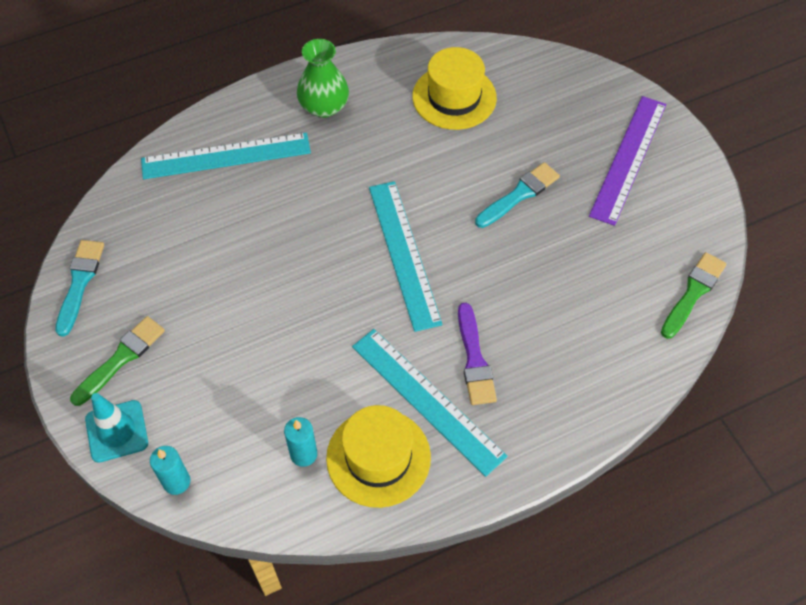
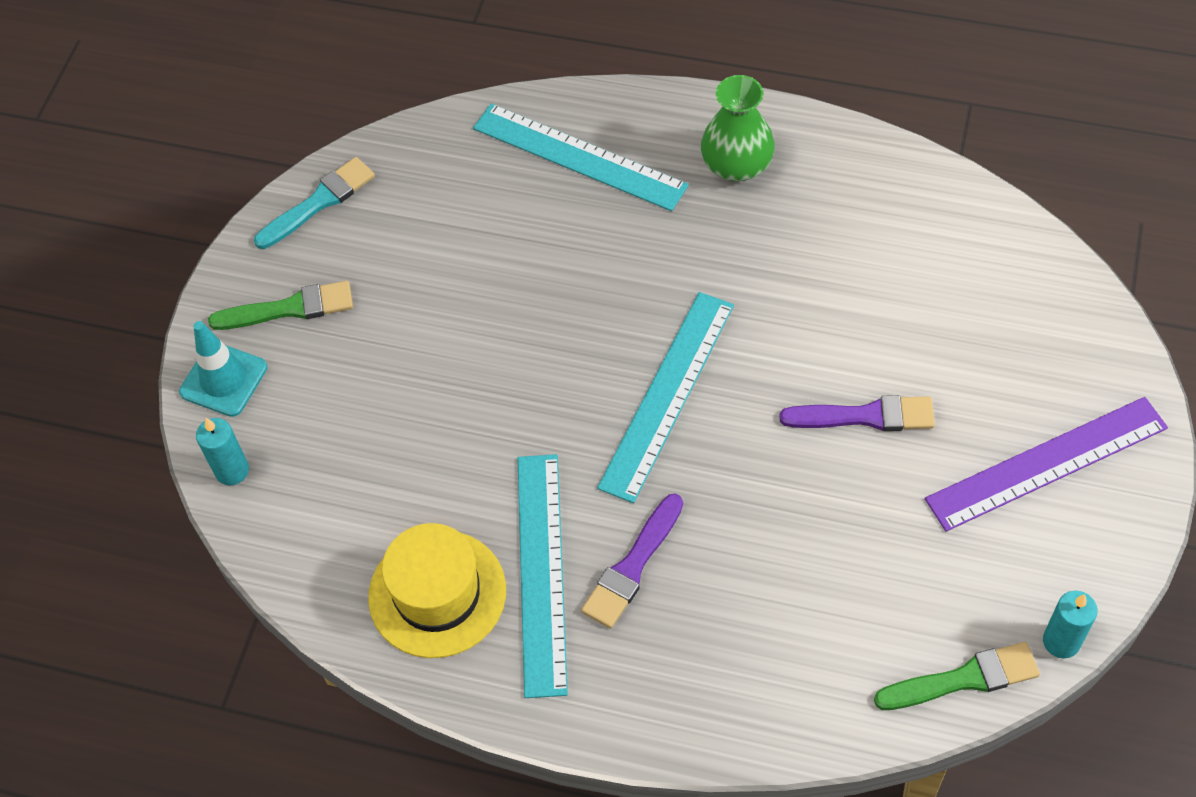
camera: 45 degrees right, 0 degrees up
(303, 454) = (369, 534): turquoise candle -> turquoise candle (1061, 641)
(454, 97) = (900, 248): yellow hat -> none
(519, 194) = (865, 416): turquoise brush -> purple brush

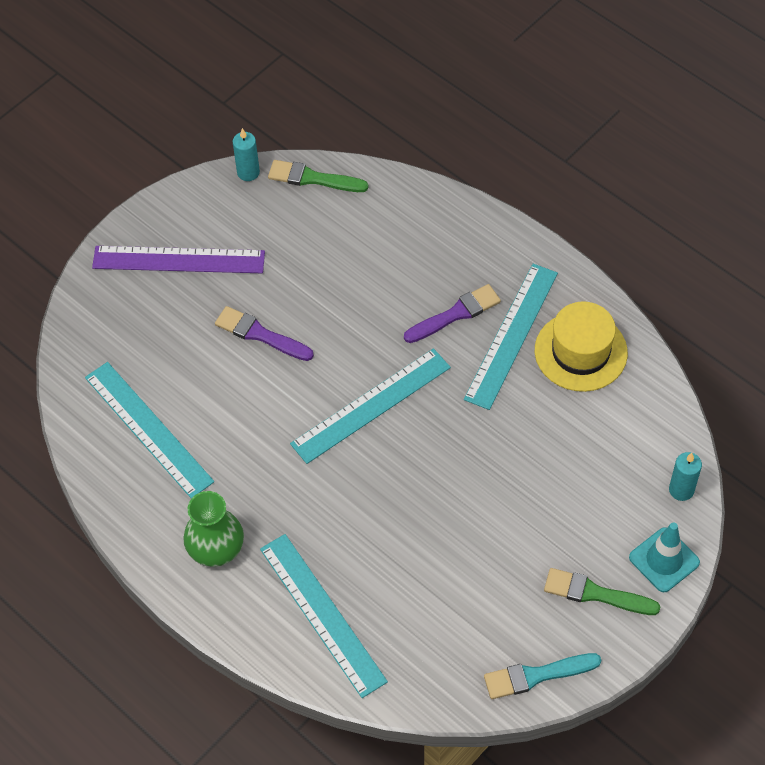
camera: 155 degrees left, 0 degrees up
(908, 246) = (148, 429): none -> turquoise ruler

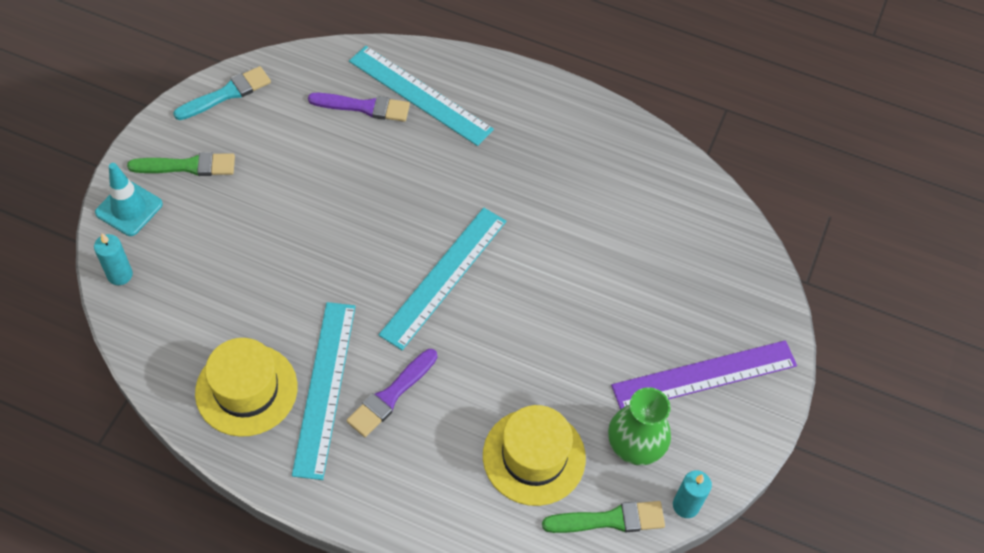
camera: 155 degrees right, 0 degrees up
(148, 429) = (641, 201): turquoise ruler -> none
(216, 548) = (531, 121): green vase -> green vase (635, 444)
(260, 334) = (582, 318): purple brush -> purple brush (364, 107)
(353, 236) = (534, 456): none -> yellow hat

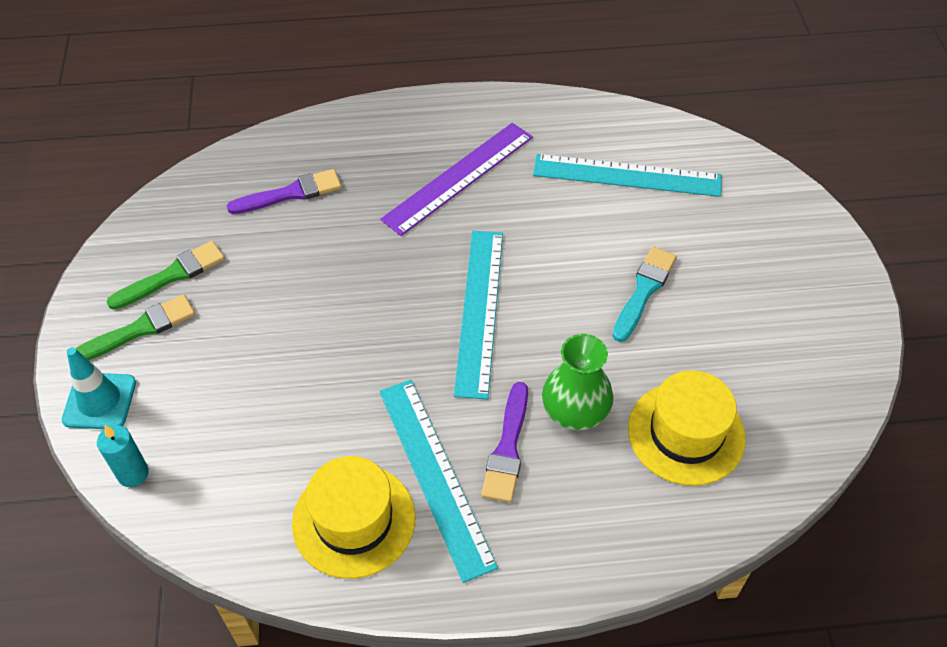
camera: 25 degrees left, 5 degrees down
(226, 94) = (136, 242): turquoise brush -> turquoise brush (644, 290)
(420, 95) = (339, 159): turquoise ruler -> turquoise ruler (627, 175)
(610, 519) = (797, 454): green brush -> green brush (172, 275)
(635, 444) = (767, 373): green vase -> green vase (575, 411)
(686, 505) = (853, 404): turquoise candle -> none
(704, 375) = (779, 282): purple ruler -> purple ruler (458, 177)

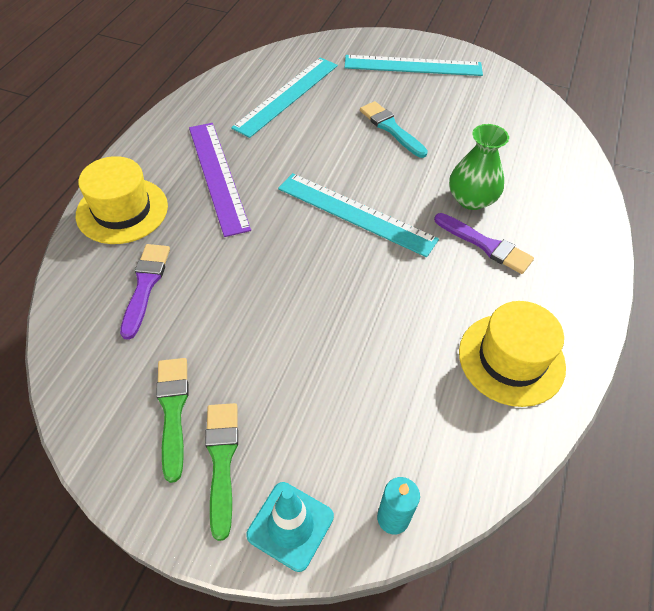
camera: 65 degrees left, 0 degrees up
(435, 475) = (491, 294): turquoise ruler -> turquoise ruler (413, 66)
(686, 433) = (513, 157): yellow hat -> yellow hat (122, 210)

